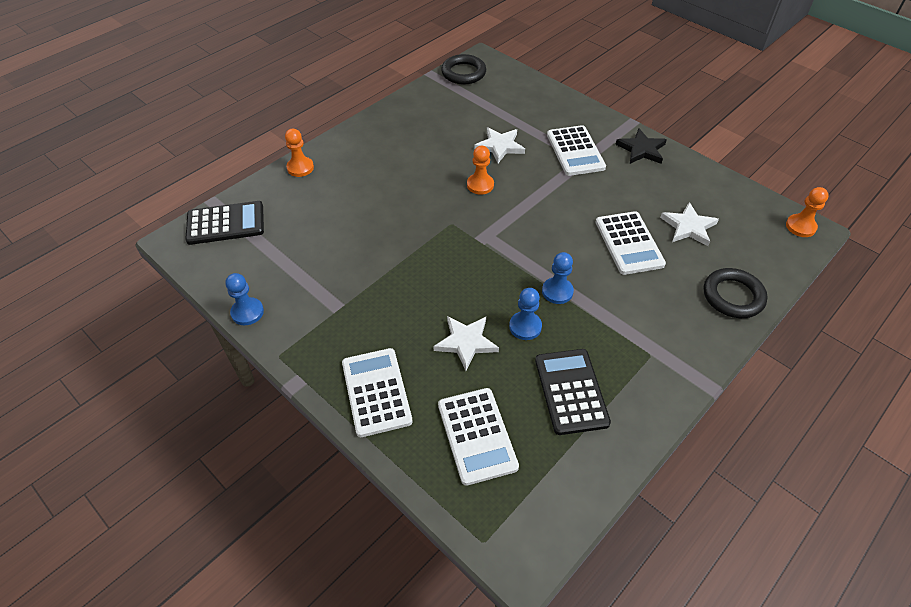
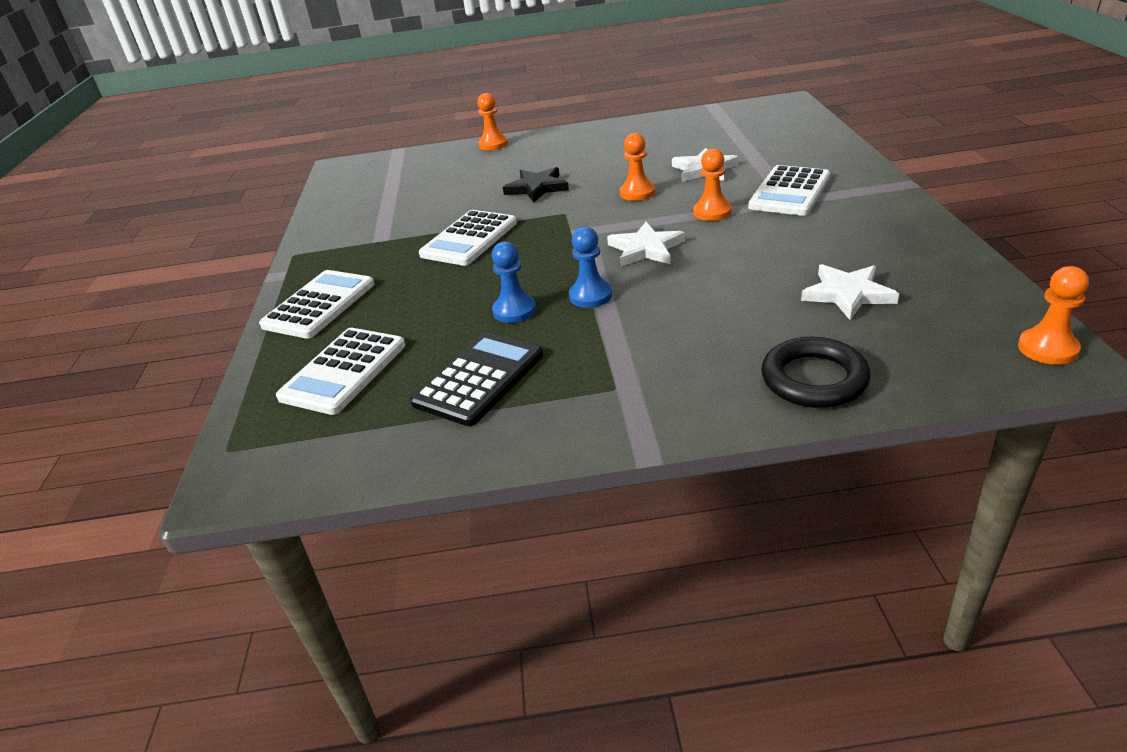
camera: 45 degrees right, 15 degrees down
(225, 223) = (386, 165): black calculator -> none
(247, 312) = (316, 221): blue pawn -> none
(463, 73) = (748, 109): black ring -> none
(466, 342) = (442, 301): white star -> white star (645, 249)
(549, 186) = (712, 212): none -> orange pawn
(629, 243) = (739, 284): white calculator -> white calculator (469, 239)
(641, 149) = (885, 210): black star -> black star (537, 188)

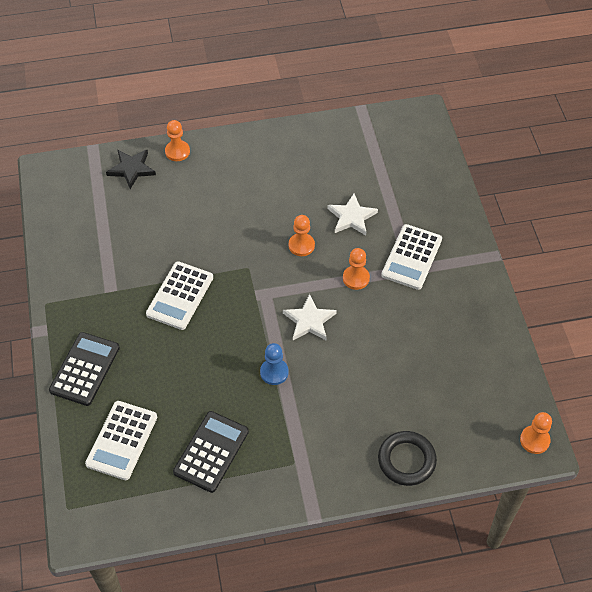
camera: 10 degrees left, 20 degrees up
(319, 305) = (85, 369): white calculator -> black calculator
(514, 310) = (225, 385): blue pawn -> none
(537, 188) = (223, 228): black star -> black star (131, 169)
(848, 294) = (435, 382): white star -> none

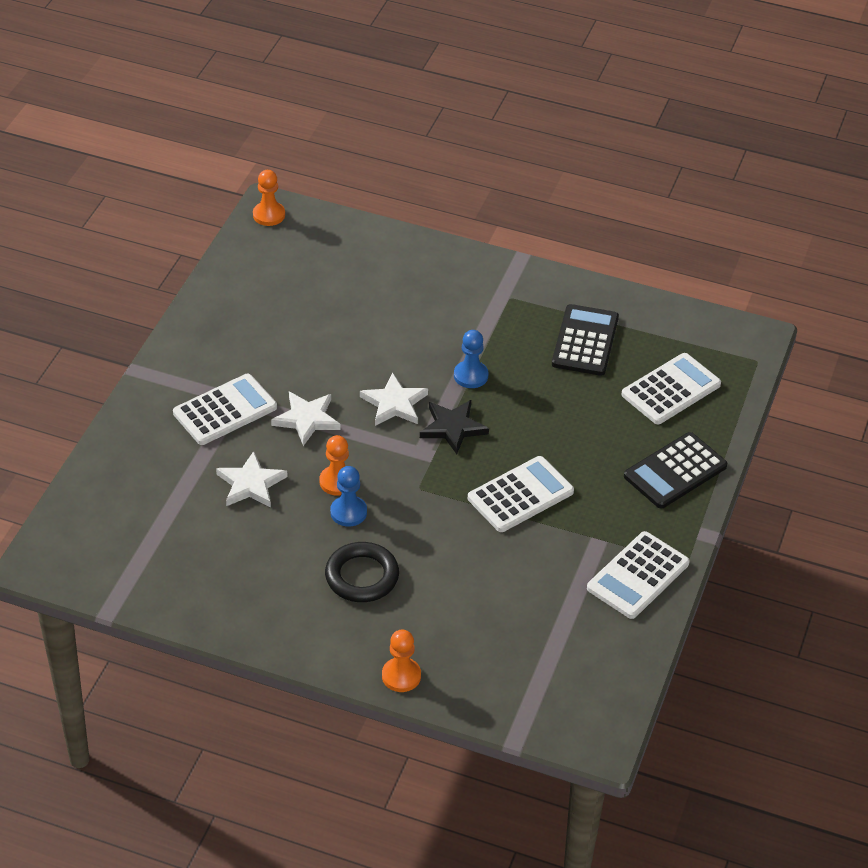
camera: 150 degrees left, 10 degrees down
(72, 278) = (638, 576): none -> white calculator
(131, 169) = (479, 681): black star -> black star (452, 428)
(211, 452) = (585, 341): black calculator -> black calculator turned 135 degrees clockwise
(279, 229) = (348, 512): none -> blue pawn
(356, 278) = (307, 419): orange pawn -> white star
(406, 460) = (401, 253): black ring -> black ring (362, 576)

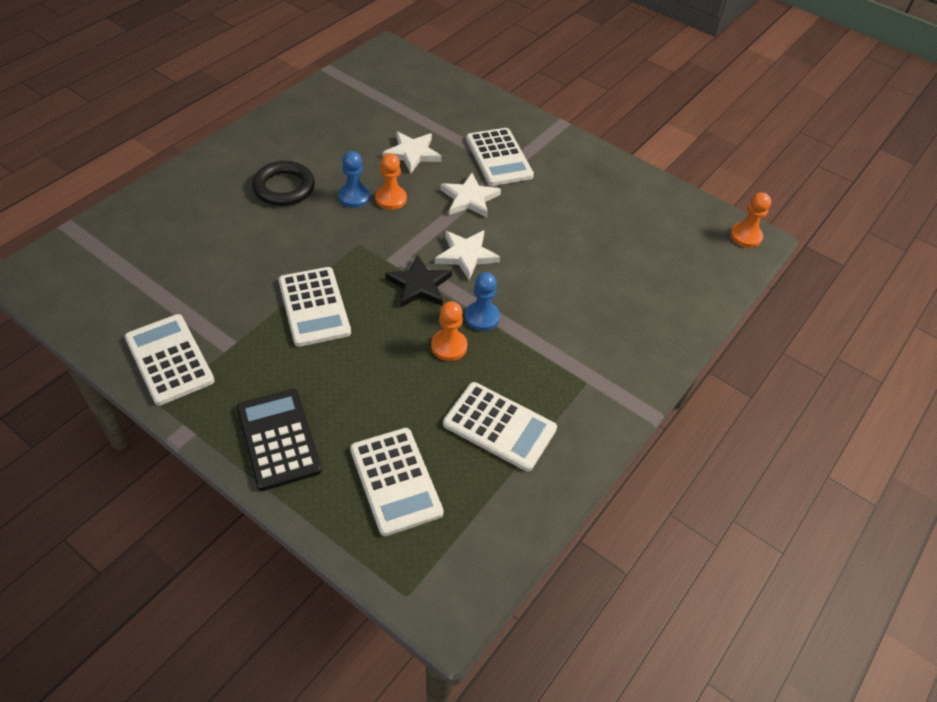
camera: 105 degrees right, 5 degrees up
(401, 676) = (175, 183): orange pawn -> orange pawn (449, 346)
(585, 341) = (499, 426): black calculator -> white calculator

